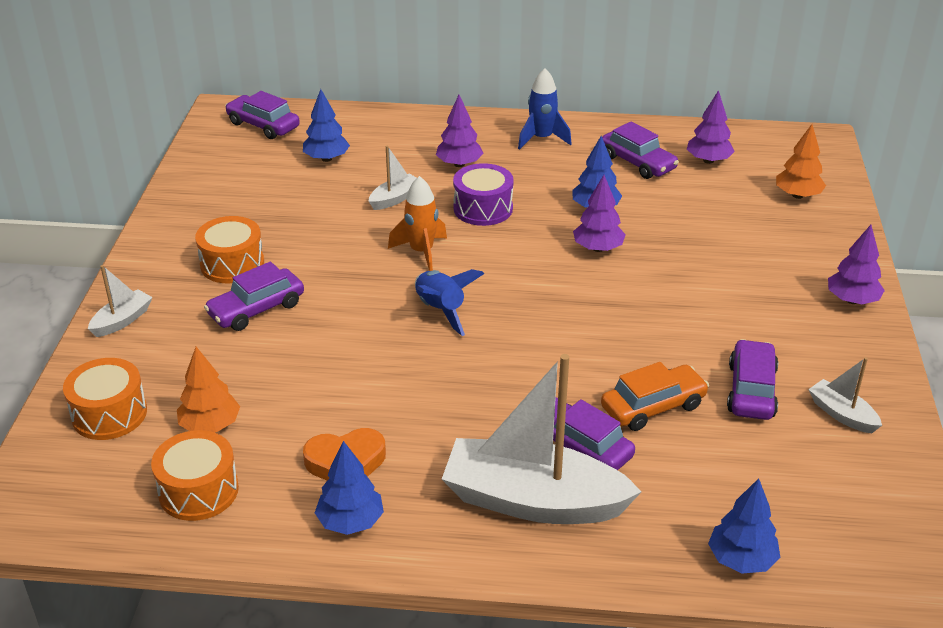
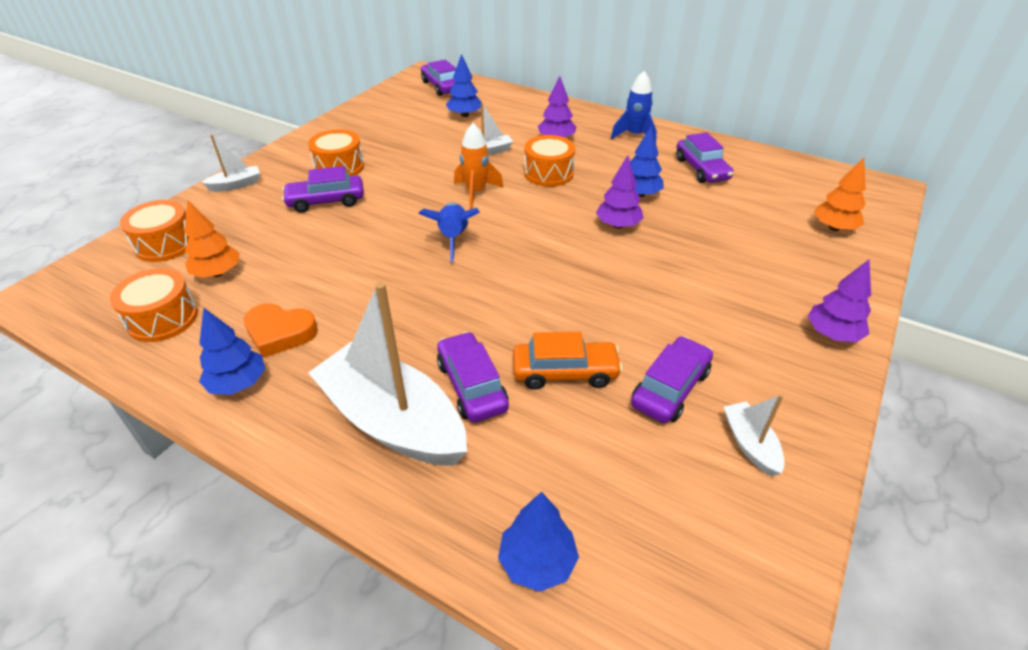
camera: 25 degrees right, 5 degrees up
(483, 208) = (548, 173): purple drum -> orange drum
(708, 160) = (766, 181): purple tree -> none

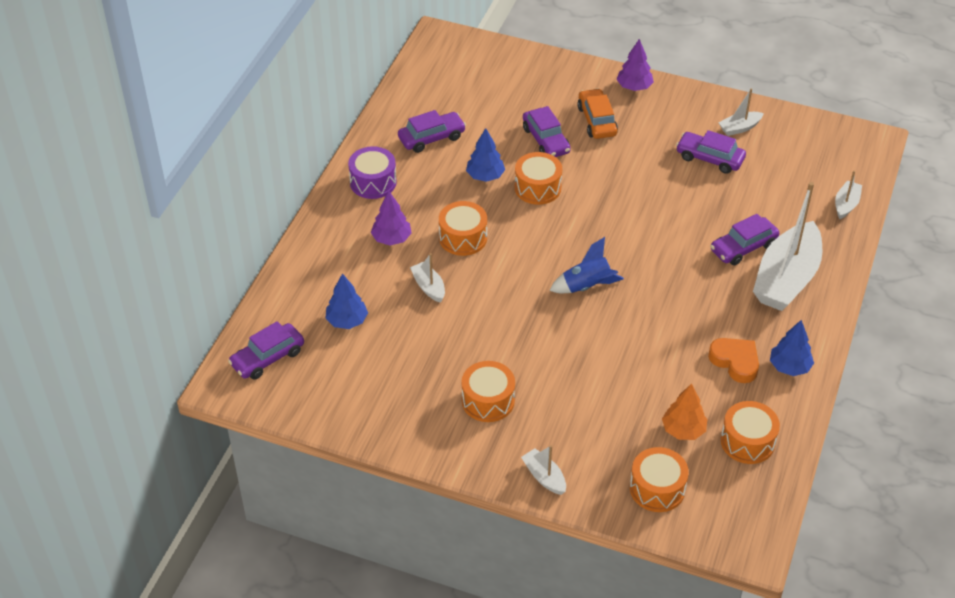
camera: 100 degrees left, 5 degrees up
(280, 333) = (735, 362): orange heart -> orange heart turned 45 degrees counterclockwise
(326, 201) = (554, 391): purple car -> purple car (546, 140)
(476, 192) = (510, 284): orange rocket -> none
(537, 562) = (846, 204): blue tree -> white boat
(565, 372) = (714, 205): orange car -> orange car (597, 121)
(618, 225) = (537, 188): purple tree -> orange drum
(634, 136) = (373, 182): blue rocket -> purple drum
(833, 228) = (508, 71): orange tree -> none

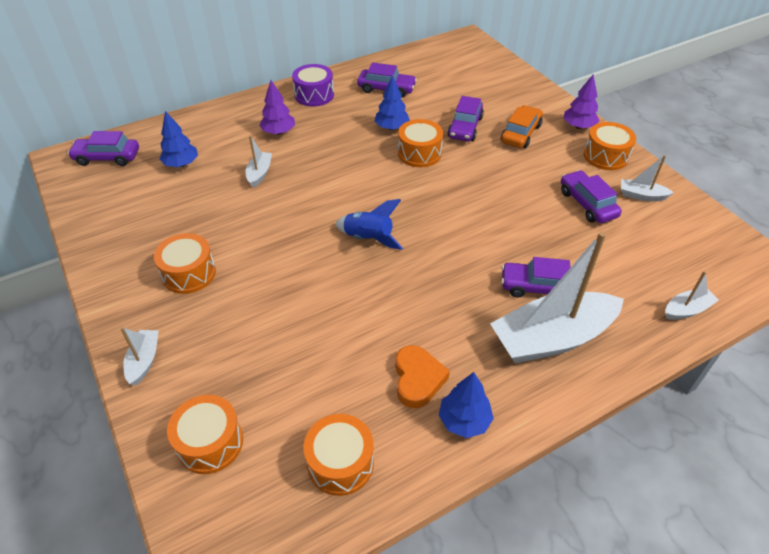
camera: 40 degrees right, 0 degrees up
(463, 238) = (324, 156): orange drum -> orange drum (605, 156)
(683, 430) = (298, 407): orange tree -> none

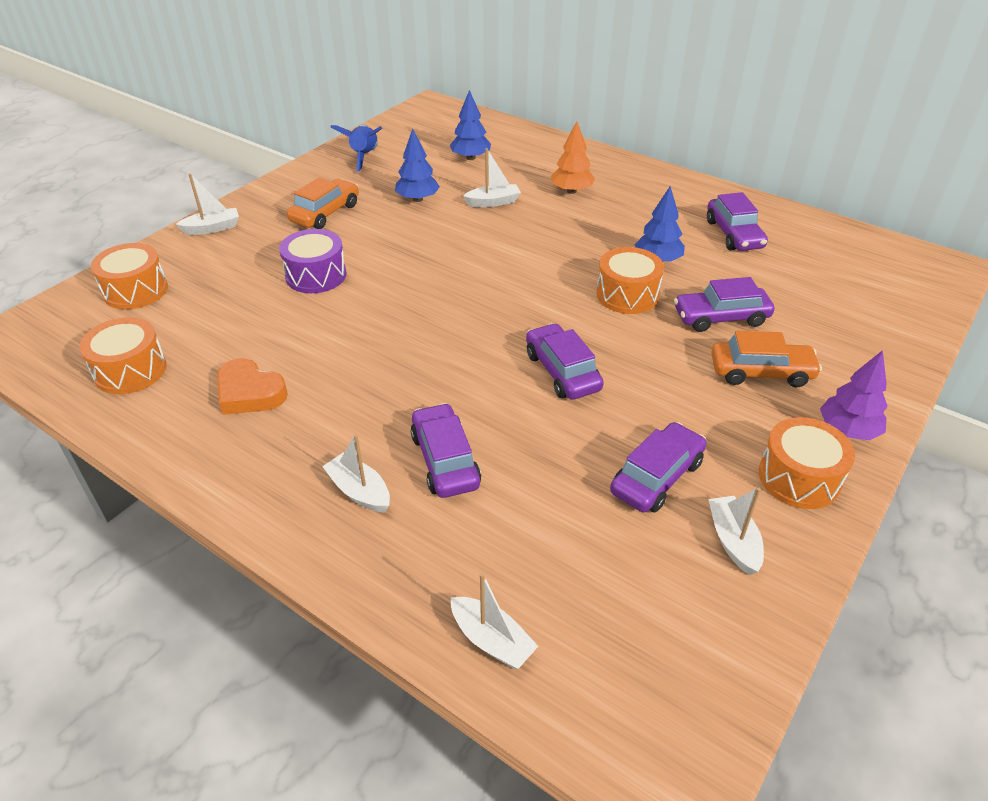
camera: 65 degrees right, 5 degrees down
(107, 158) = (448, 122): purple car -> purple car (562, 371)
(189, 273) = (325, 213): orange drum -> orange car
(278, 132) = (571, 191): purple tree -> orange tree
(314, 95) = (662, 191): purple drum -> purple drum (316, 275)
(368, 238) = (442, 300): blue rocket -> blue rocket (364, 157)
(417, 379) = (250, 393): orange heart -> orange heart turned 60 degrees clockwise
(464, 420) = (204, 442): blue tree -> blue tree (417, 199)
(552, 338) = (359, 491): white boat -> white boat, size x0.45

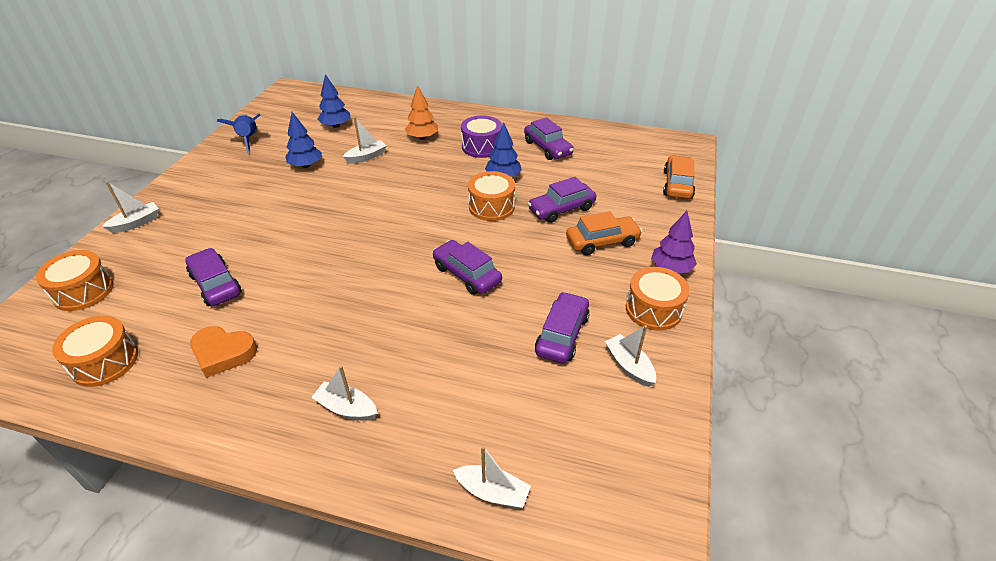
camera: 20 degrees left, 0 degrees up
(316, 275) = (244, 243): purple drum -> purple drum (482, 147)
(325, 213) = (232, 191): orange car -> orange car (677, 184)
(445, 460) = (405, 365): purple car -> purple car (216, 284)

